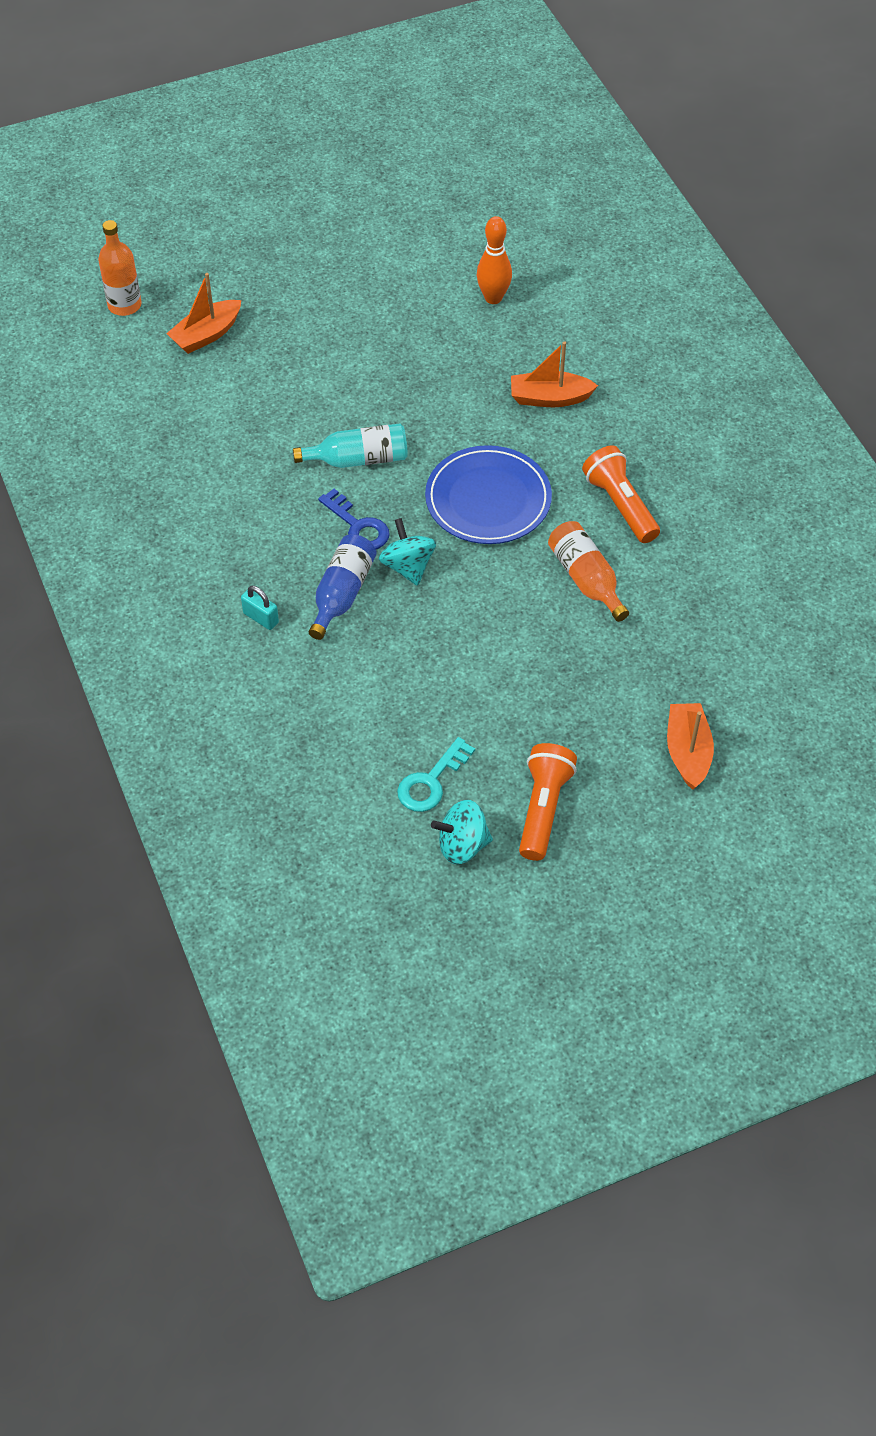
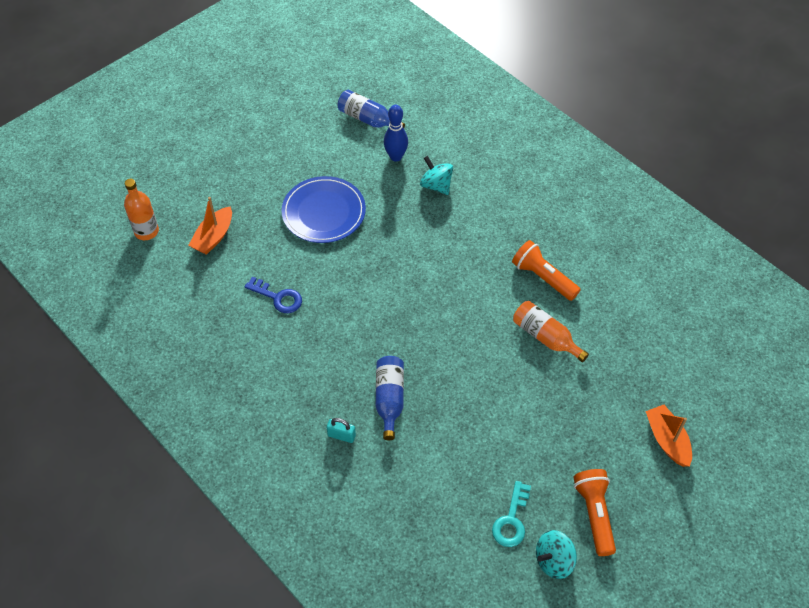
camera: 20 degrees left, 0 degrees up
(358, 459) = (357, 297): turquoise bottle -> none
(358, 526) = (378, 346): blue key -> blue key (278, 297)
(408, 566) = (425, 365): turquoise spinning top -> turquoise spinning top (436, 185)
(478, 240) = (368, 119): none -> blue bottle
(488, 499) = (456, 300): blue plate -> blue plate (324, 212)
(493, 298) = (396, 157): orange bowling pin -> blue bowling pin
(549, 398) = (463, 216): orange boat -> none

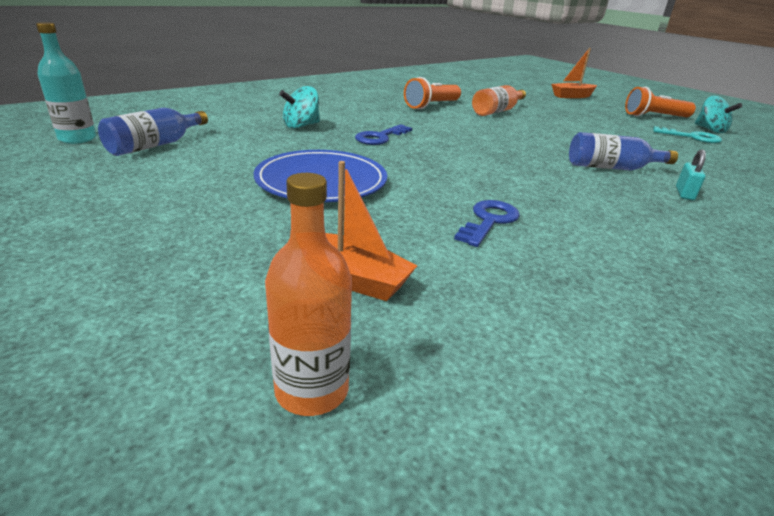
camera: 90 degrees left, 25 degrees down
(370, 81) = (77, 138): none -> turquoise bottle
(396, 157) = (241, 138): blue bowling pin -> none
(422, 238) = (380, 137): none -> blue key

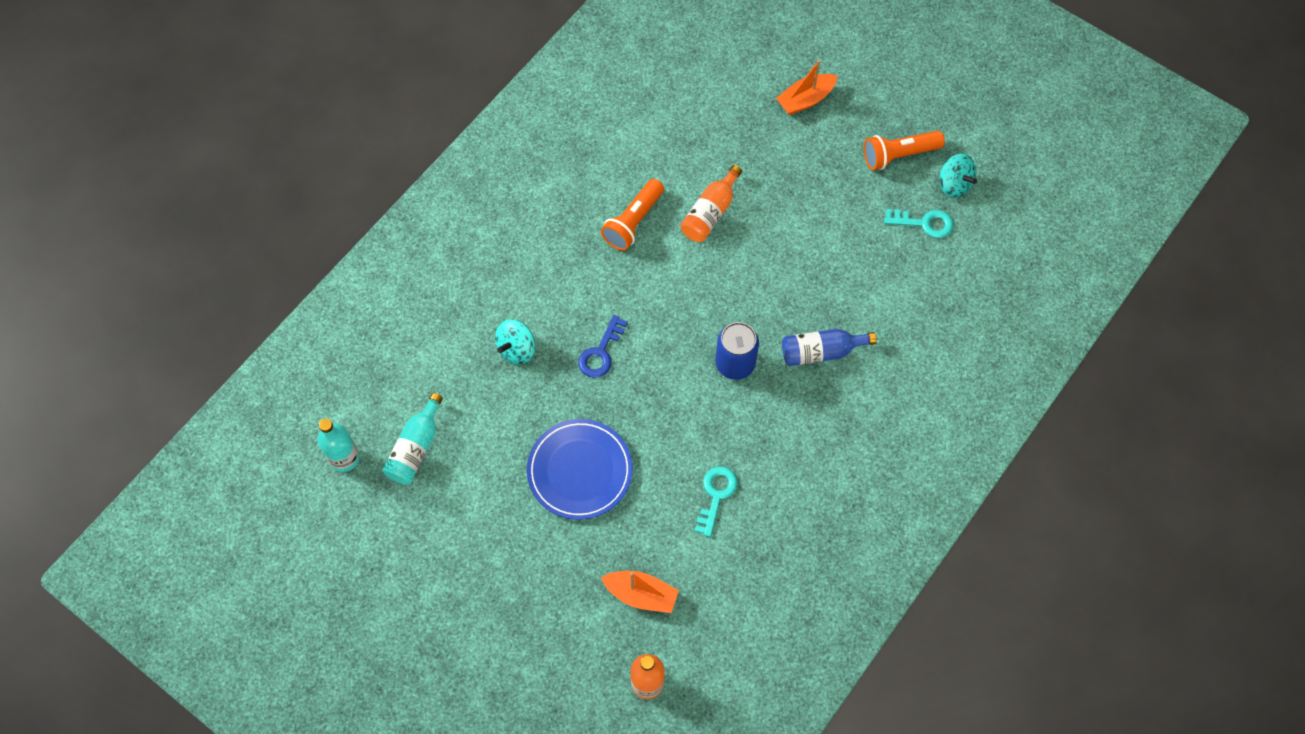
camera: 10 degrees left, 35 degrees up
(155, 145) = (415, 448): blue bottle -> turquoise bottle
(489, 221) = (716, 495): blue key -> turquoise key
(517, 159) = (735, 363): none -> blue can
(684, 193) = (875, 391): turquoise padlock -> none

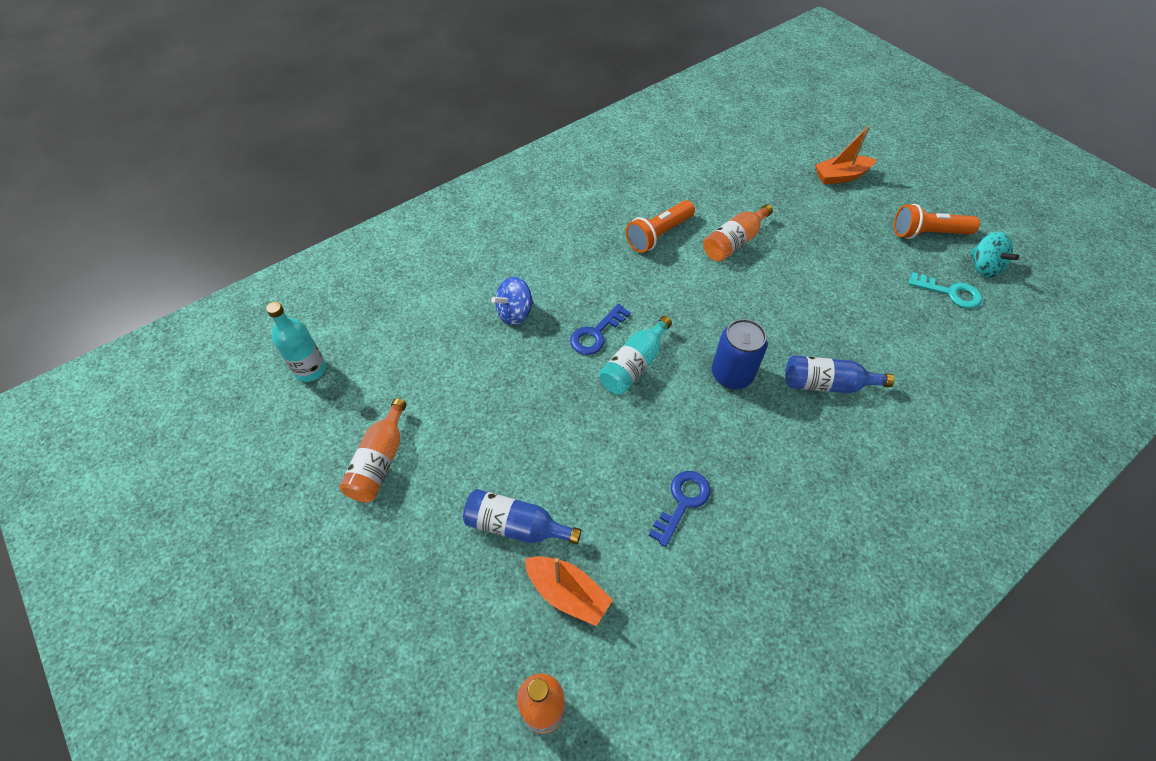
camera: 15 degrees right, 10 degrees down
(415, 448) = (382, 377): turquoise bottle -> turquoise bottle (634, 365)
(446, 527) = (379, 461): none -> orange bottle
(517, 349) = (515, 313): turquoise spinning top -> blue spinning top
(580, 471) = (540, 439): blue plate -> none
(583, 552) = (516, 526): none -> blue bottle
(716, 495) = (682, 502): turquoise key -> blue key

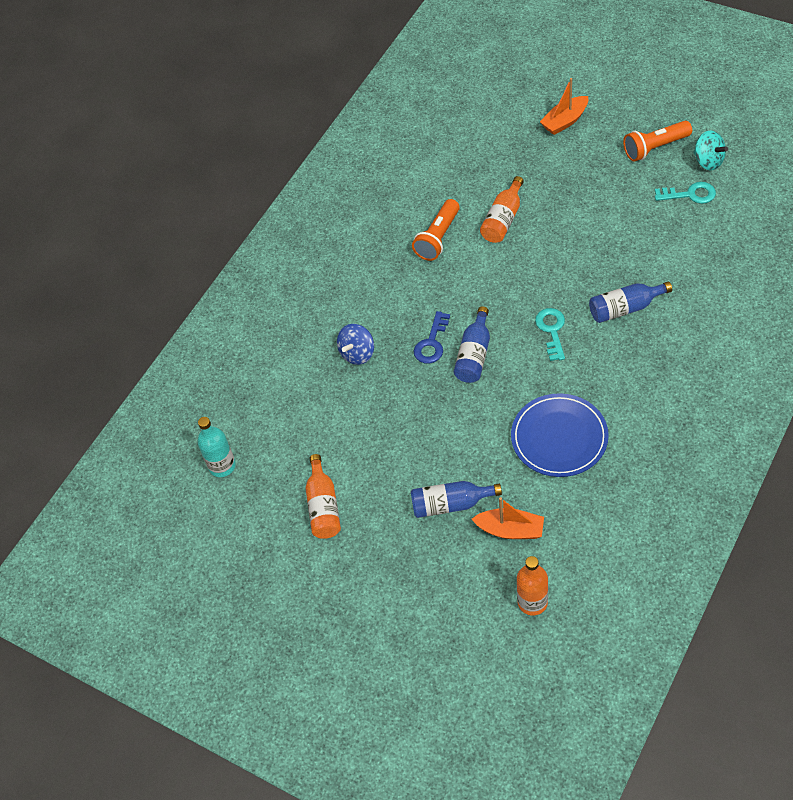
camera: 15 degrees left, 0 degrees up
(634, 365) = (474, 355): turquoise bottle -> blue bottle
(682, 502) = (559, 437): blue key -> blue plate
(732, 374) = (551, 330): blue can -> turquoise key

